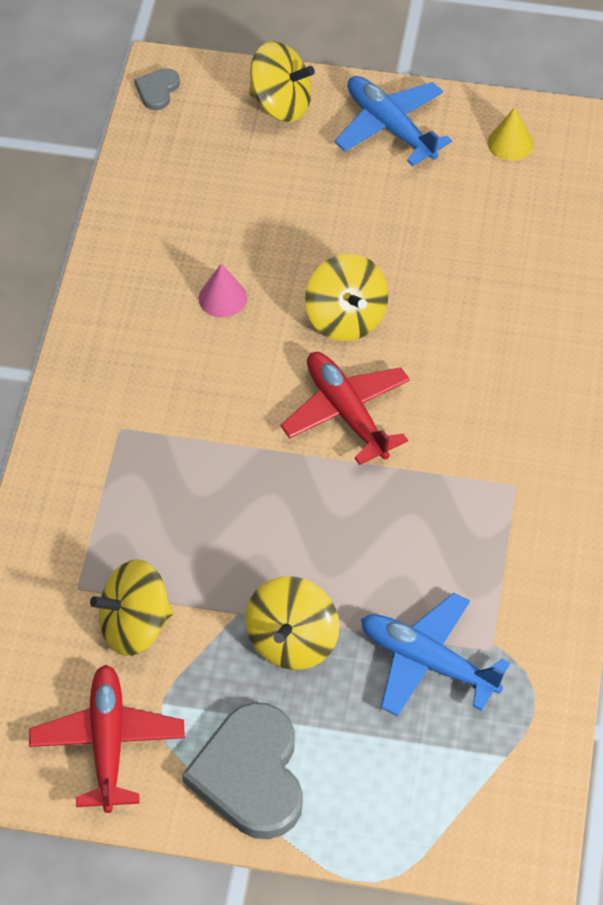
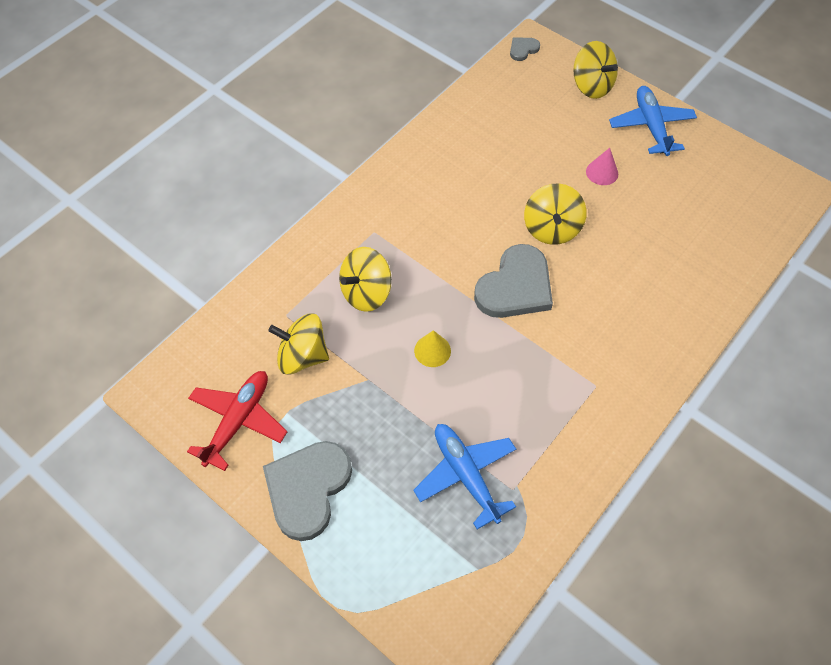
camera: 30 degrees right, 5 degrees up
(222, 298) = (484, 183): pink cone -> pink cone (602, 172)
(292, 641) = (389, 415): yellow spinning top -> yellow spinning top (366, 292)
(346, 413) = (515, 286): red plane -> grey heart
(510, 143) = (723, 167): yellow cone -> yellow cone (432, 350)

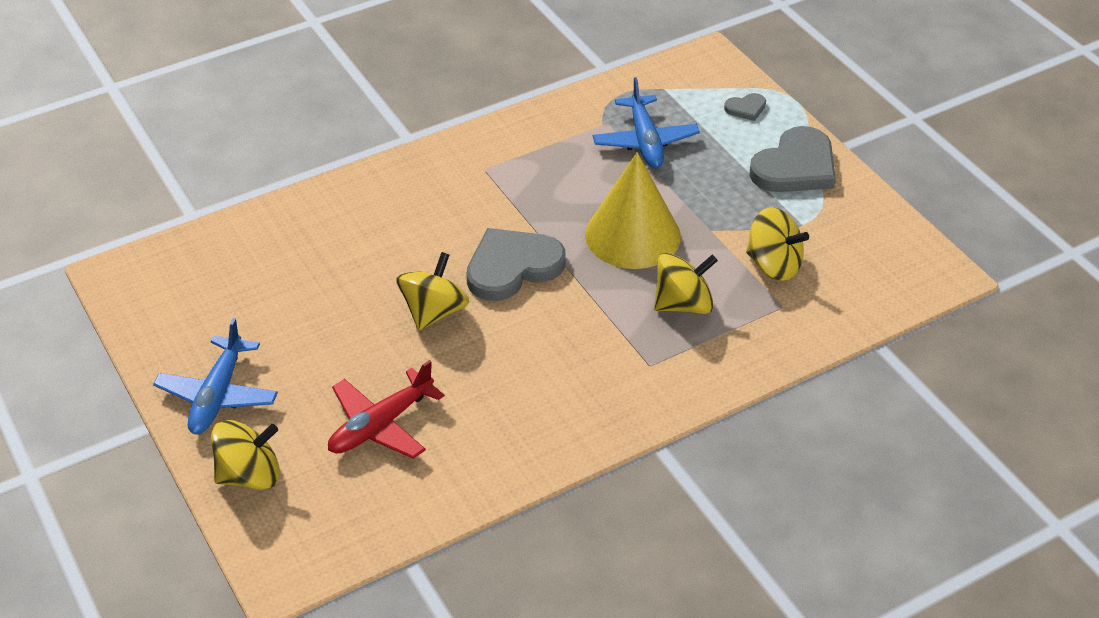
camera: 160 degrees left, 15 degrees down
(238, 421) = (853, 229): red plane -> red plane (380, 425)
(432, 350) = (632, 235): yellow cone -> yellow cone, size x2.36
(523, 49) = (305, 567): grey heart -> grey heart (746, 108)
(591, 86) = (250, 475): yellow spinning top -> yellow spinning top turned 90 degrees clockwise
(602, 172) = (327, 356): pink cone -> none

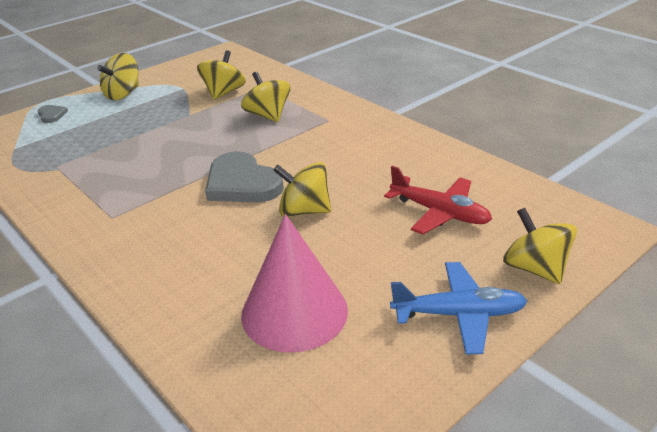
camera: 100 degrees left, 10 degrees down
(278, 285) = (294, 312): none -> pink cone
(632, 235) = (198, 140): yellow cone -> none
(645, 141) = (84, 148): blue plane -> none
(795, 166) = (123, 94): grey heart -> yellow spinning top

